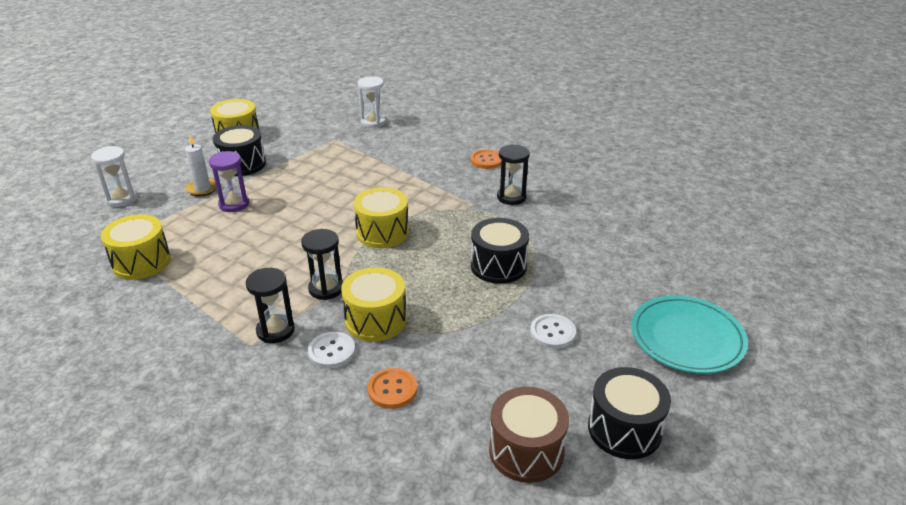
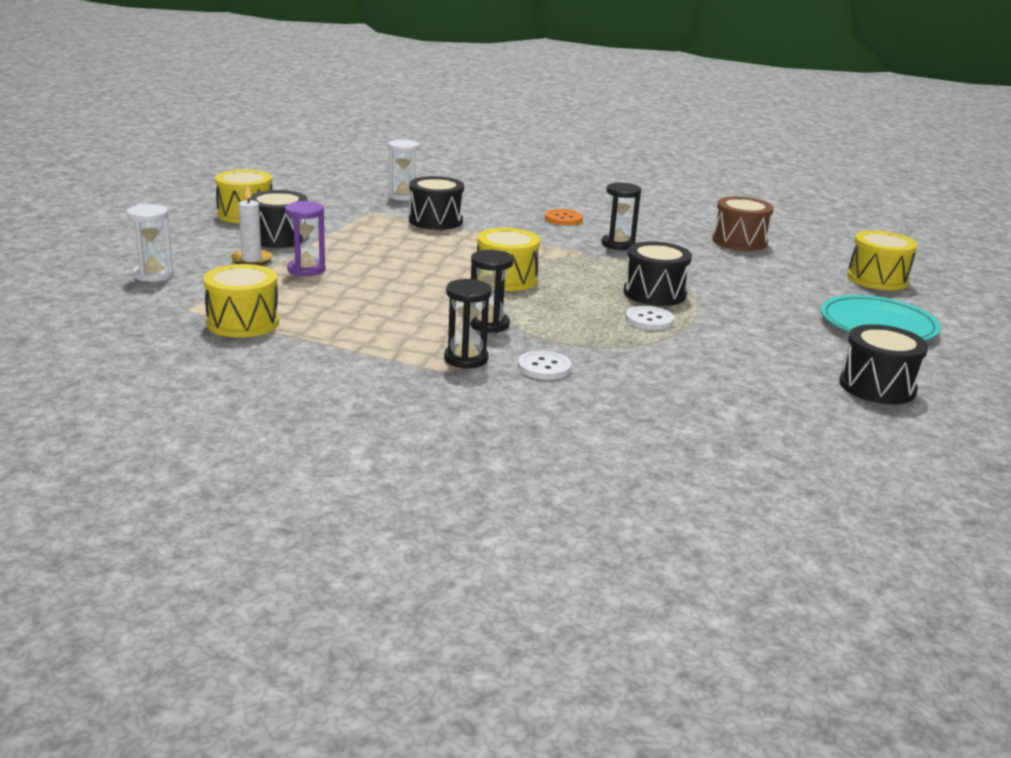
camera: 20 degrees left, 10 degrees down
(375, 320) = (567, 341): yellow drum -> yellow drum (877, 279)
(377, 154) = (435, 221): none -> black drum
(392, 389) = (635, 386): orange button -> none
(526, 451) = (804, 410): brown drum -> brown drum (739, 241)
(552, 333) = (753, 333): white button -> white button (649, 320)

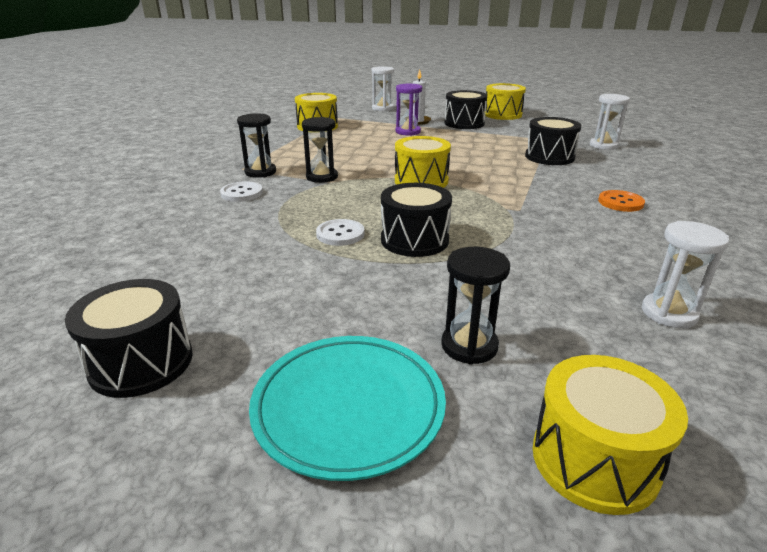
camera: 90 degrees right, 5 degrees up
(618, 244) = (561, 227): black hourglass -> black hourglass (469, 346)
(739, 241) = (669, 313): brown drum -> white hourglass

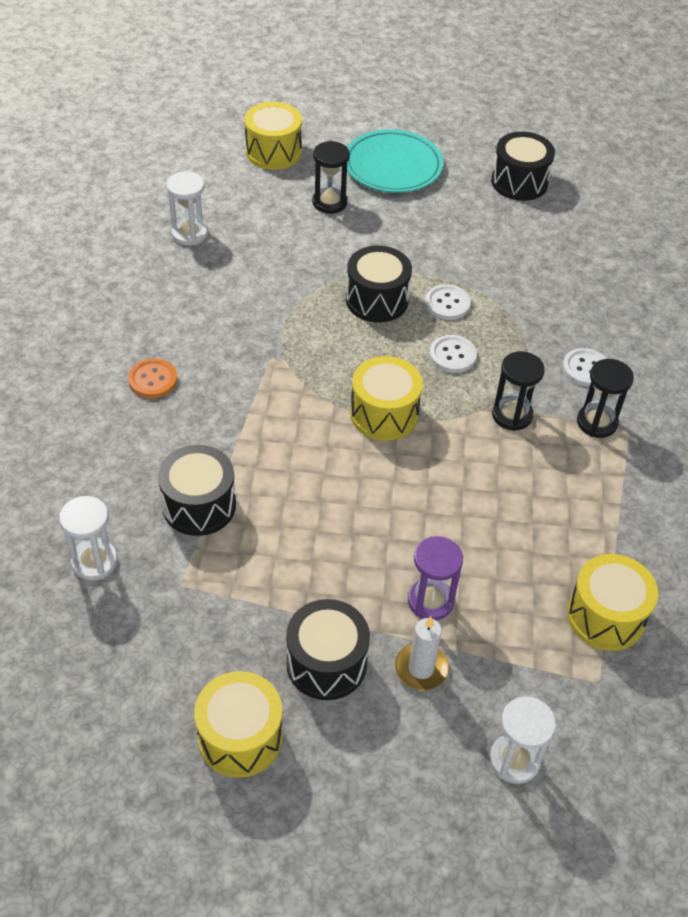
camera: 170 degrees right, 20 degrees up
(352, 204) = (452, 355): none -> white button

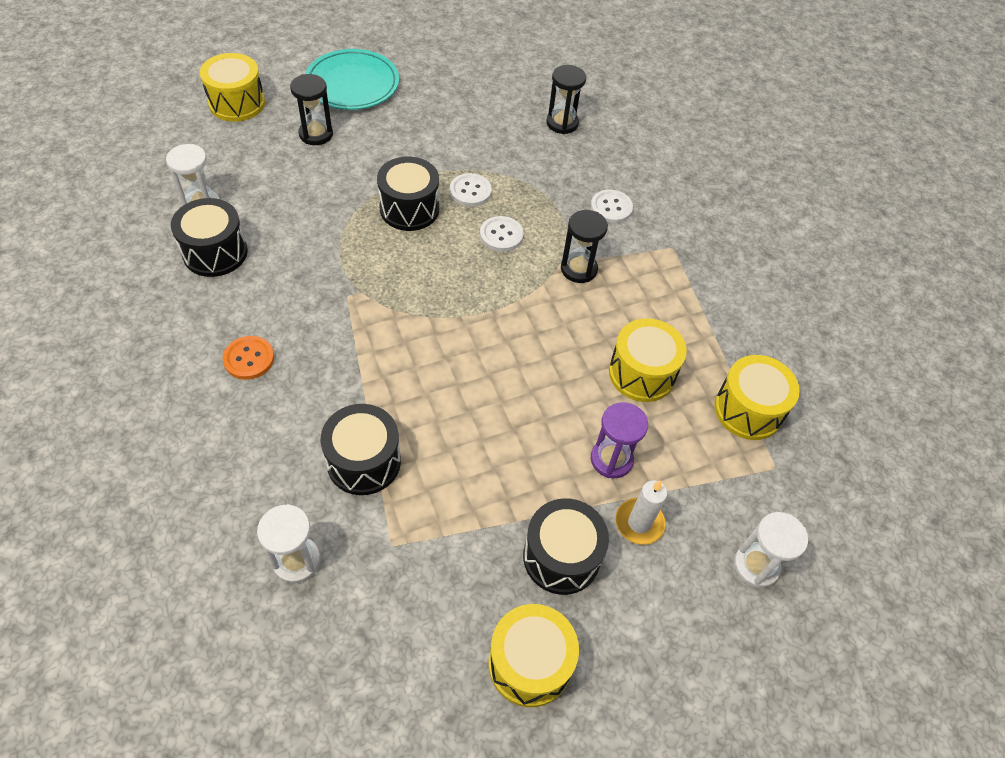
camera: 30 degrees left, 5 degrees up
(384, 414) = (476, 309): yellow drum -> yellow drum (641, 373)
(519, 182) = (466, 66): black drum -> black drum (215, 252)
(597, 422) = (646, 250): black hourglass -> black hourglass (562, 123)

